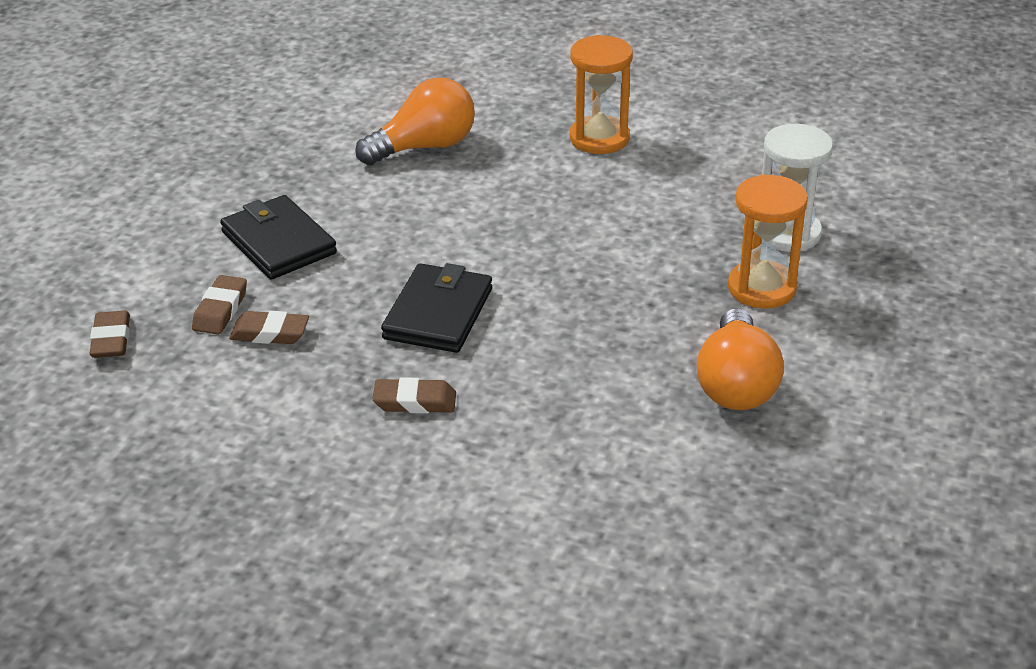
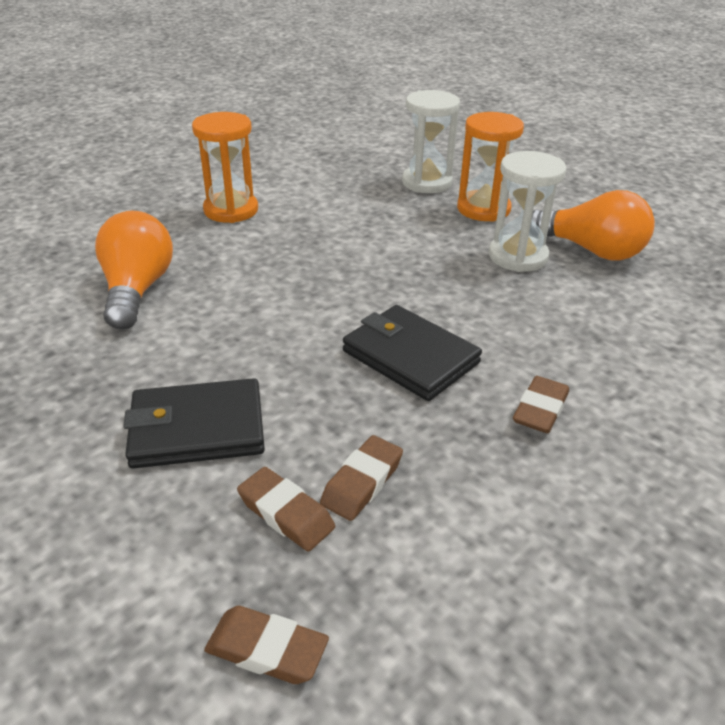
camera: 65 degrees left, 0 degrees up
(673, 335) = (518, 256): none -> white hourglass

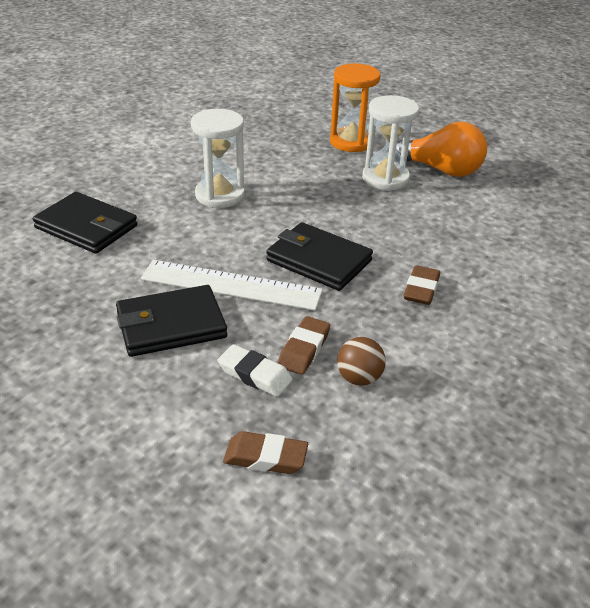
camera: 10 degrees left, 0 degrees up
(137, 290) = (86, 227): orange light bulb -> black wallet
(231, 210) = (143, 156): orange hourglass -> none
(286, 513) = (254, 375): brown eraser -> white eraser
(289, 380) = (231, 285): none -> white ruler
(426, 182) = (300, 122): white hourglass -> white hourglass (220, 195)
(429, 535) = (359, 378): none -> brown ball

